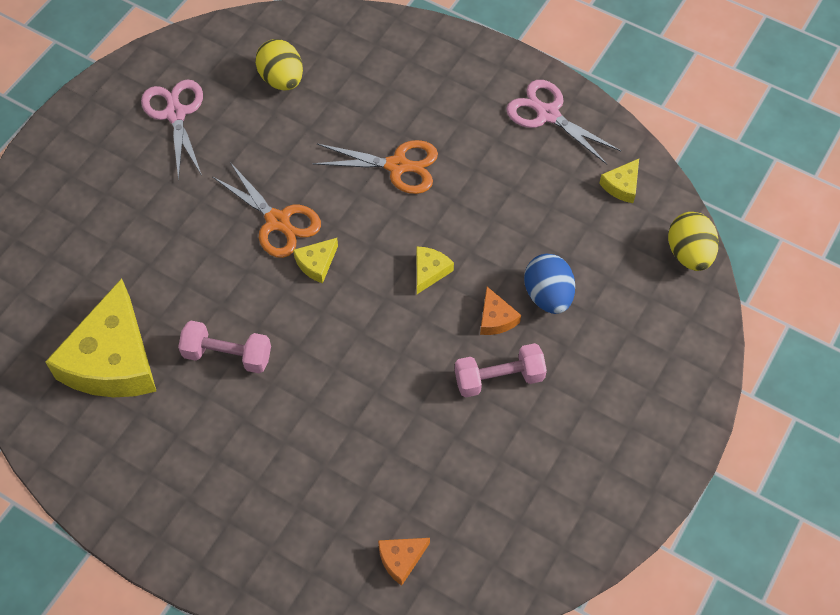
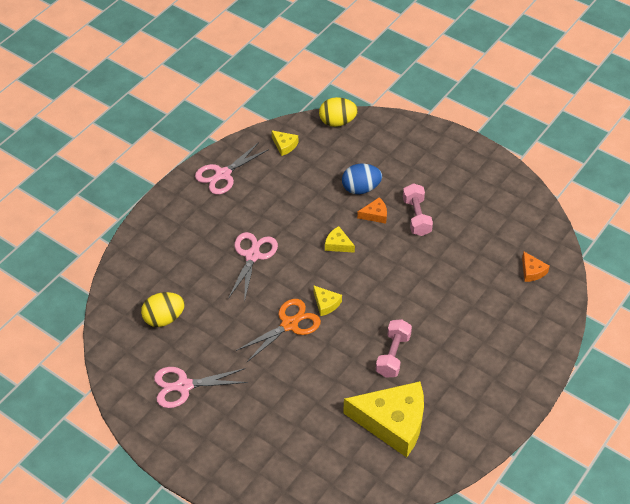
camera: 85 degrees left, 10 degrees down
(397, 166) = (252, 256): orange scissors -> pink scissors

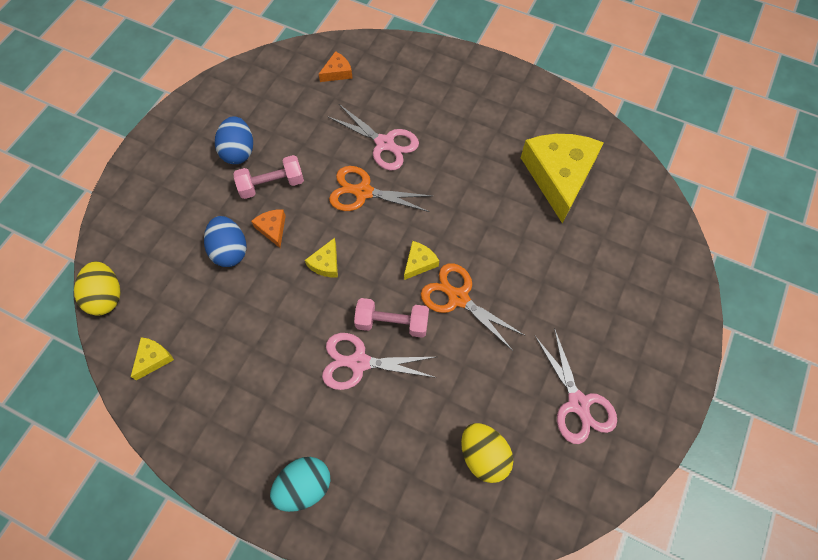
camera: 100 degrees left, 15 degrees up
(175, 217) = (304, 486): none -> turquoise egg
(223, 174) = (214, 434): pink scissors -> pink scissors (384, 143)
(393, 355) = (475, 186): pink dumbbell -> pink dumbbell (392, 323)
(399, 275) = (363, 192): none -> orange scissors
(452, 198) = (238, 151): none -> blue egg

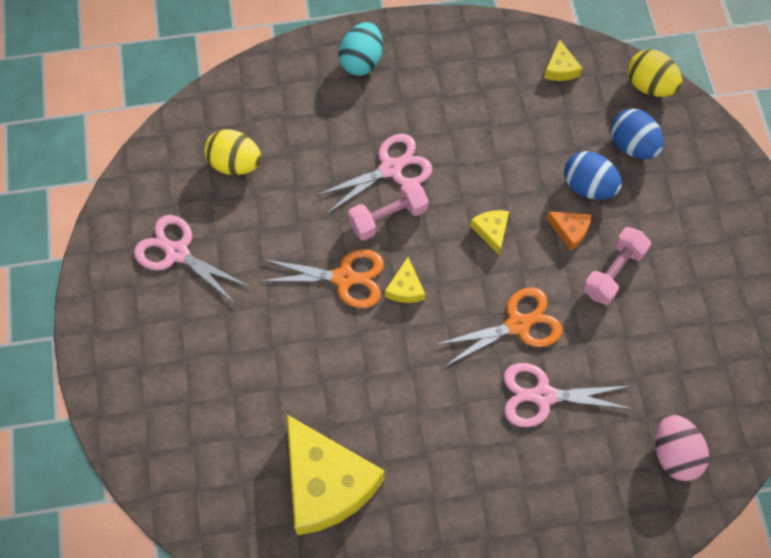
camera: 145 degrees right, 0 degrees up
(238, 151) = (680, 285): blue egg -> blue egg (632, 145)
(337, 72) = (674, 454): orange cheese -> pink egg

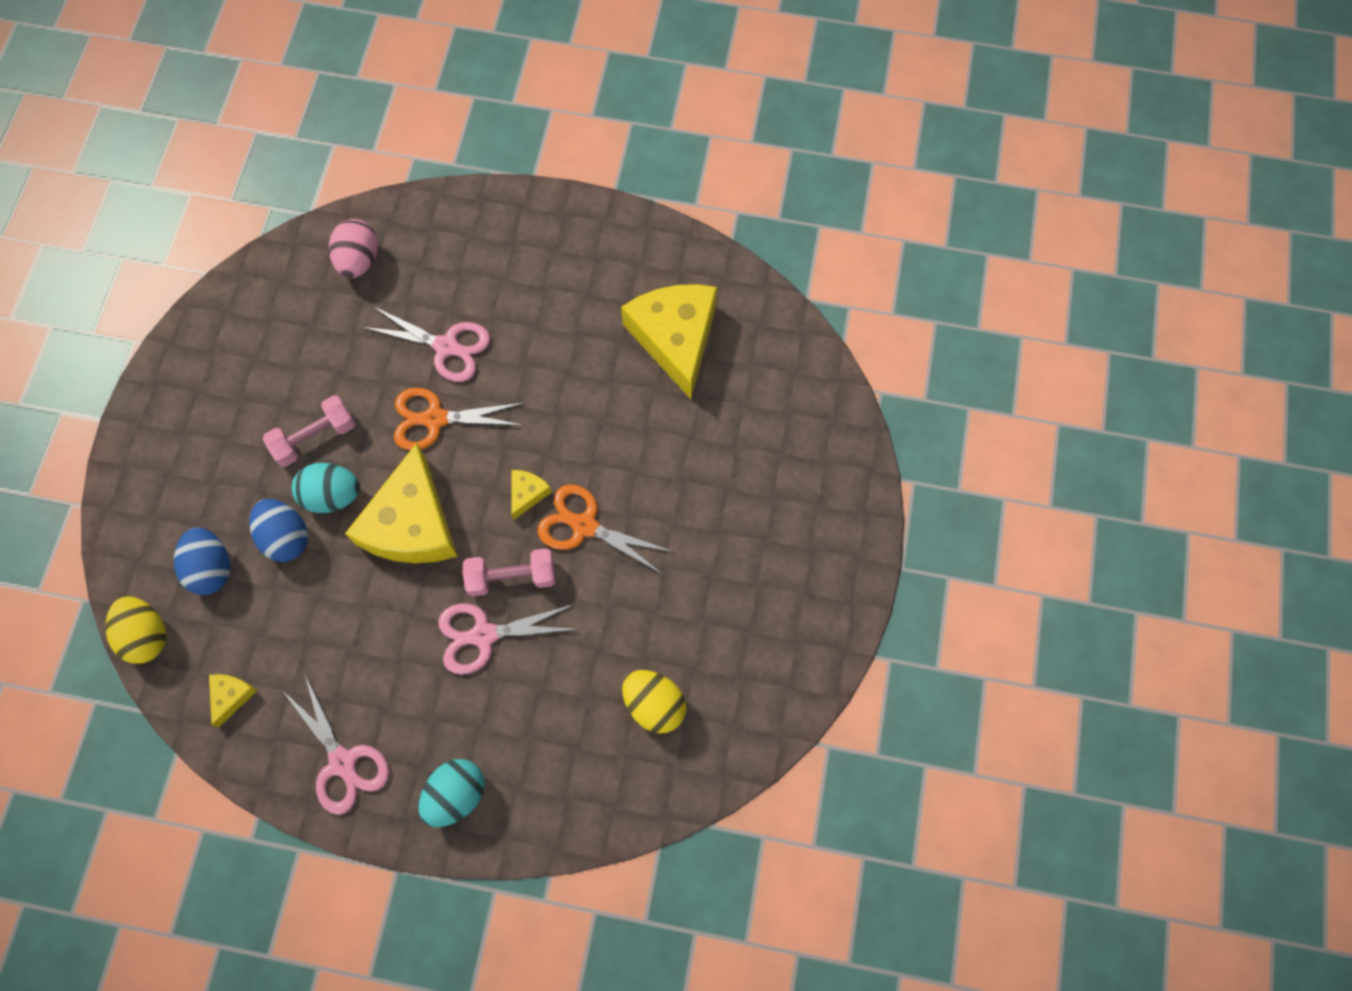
camera: 160 degrees left, 5 degrees up
(177, 253) = (750, 616): pink scissors -> pink scissors (342, 762)
(491, 231) = (412, 523): yellow cheese -> yellow cheese, size x2.37
(570, 231) = (332, 496): orange cheese -> turquoise egg

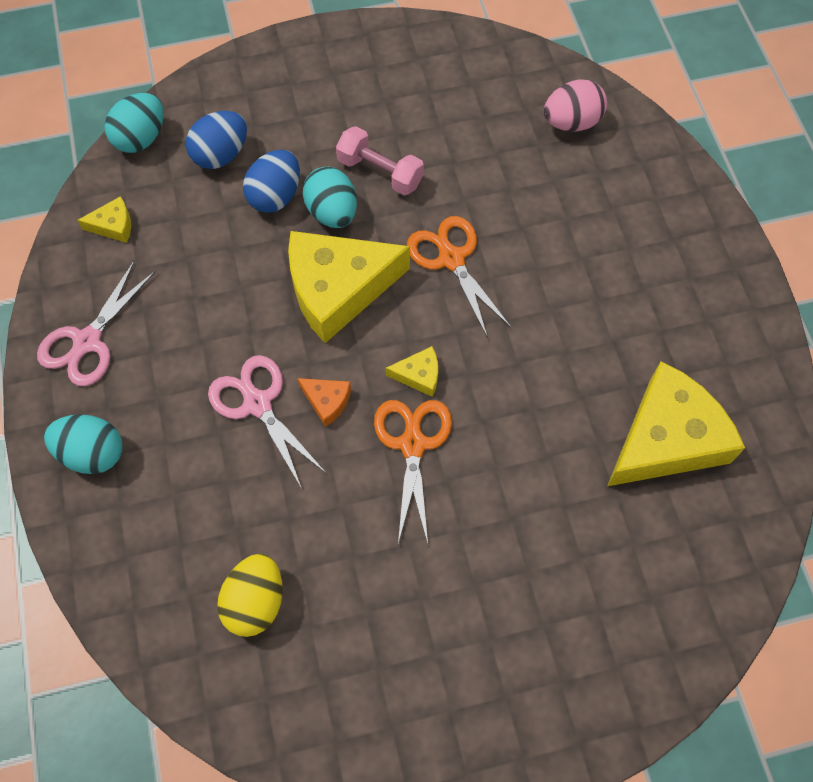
camera: 65 degrees right, 5 degrees down
(147, 635) = (141, 138): yellow egg -> turquoise egg
(446, 346) = (529, 233): pink scissors -> none
(512, 577) = (327, 401): pink dumbbell -> orange cheese

